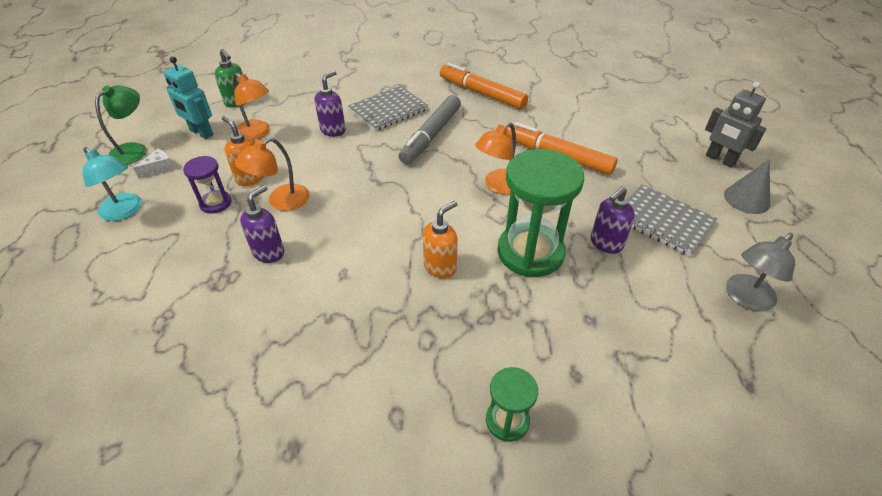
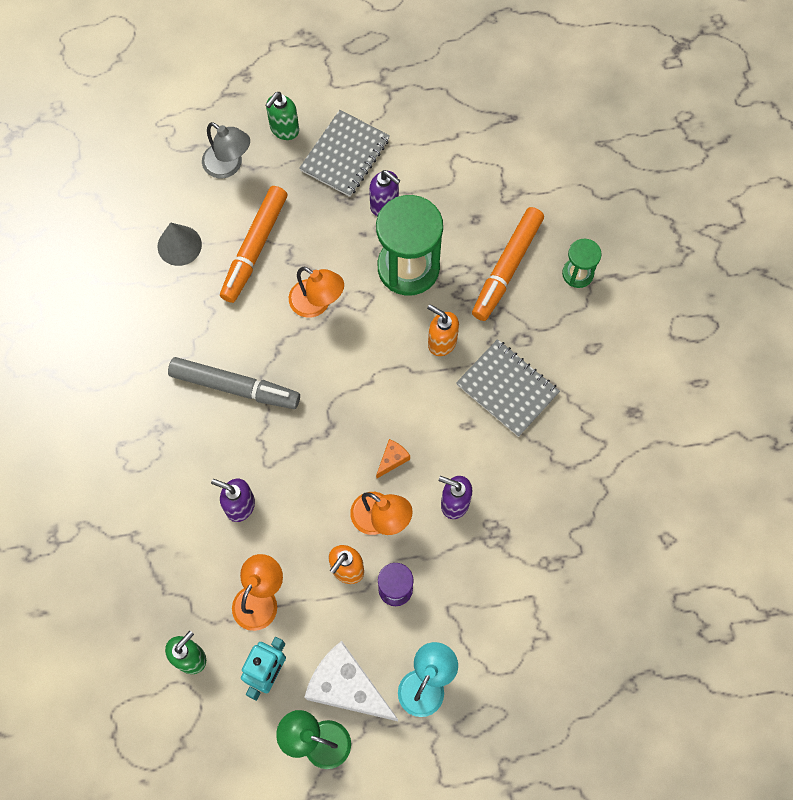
camera: 100 degrees left, 25 degrees up
(159, 168) = (347, 687): white cheese -> white cheese, size x2.26
(331, 215) = (392, 459): none -> orange cheese
(388, 110) = (185, 450): grey notebook -> grey notebook (507, 389)
(482, 94) = (131, 341): orange marker -> orange marker (507, 267)
(685, 184) = (284, 129): none -> green soap dispenser
(720, 160) = (237, 93): grey robot -> none
(745, 298) = (429, 105): grey lamp -> grey lamp (229, 166)
(746, 199) = (299, 80): grey cone -> grey cone (179, 245)

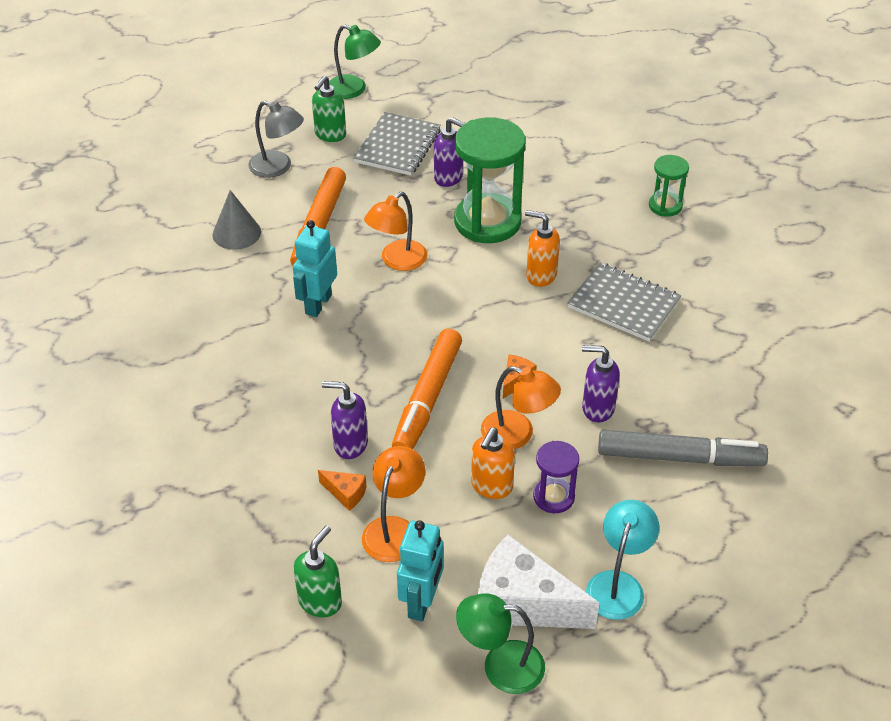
camera: 10 degrees left, 25 degrees down
(227, 556) = (345, 493): none -> orange cheese
(234, 387) = (321, 340): grey marker -> grey marker (678, 457)
(238, 344) = (318, 304): none -> turquoise robot
(317, 69) = (354, 90): none -> green lamp
(317, 303) = (397, 261): orange lamp -> orange lamp turned 105 degrees clockwise
(507, 267) = (591, 209): orange marker -> orange marker (428, 398)

